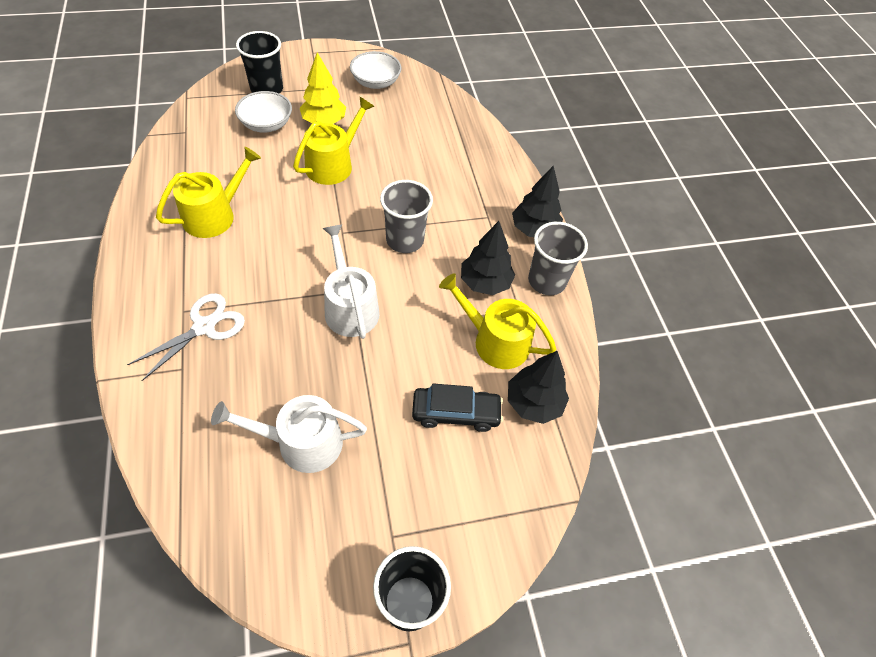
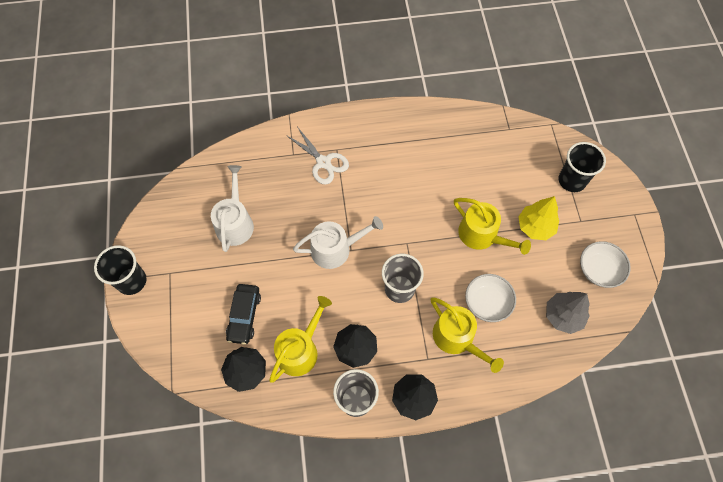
camera: 100 degrees right, 10 degrees up
(214, 215) = (421, 157): yellow watering can -> yellow watering can (457, 338)
(266, 124) = (526, 183): white bowl -> white bowl (487, 302)
(427, 111) = (563, 316): none -> grey tree

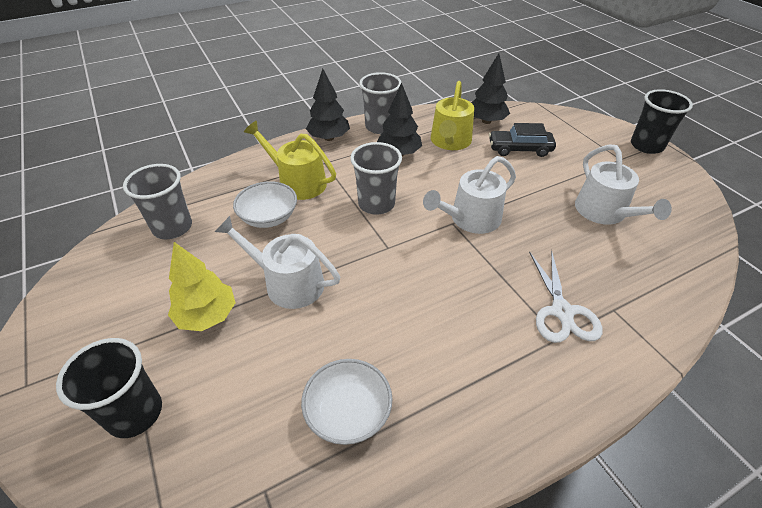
camera: 160 degrees right, 20 degrees down
(244, 316) = (519, 149): black car -> black car turned 75 degrees counterclockwise
(323, 162) = (562, 311): white scissors -> white scissors turned 120 degrees counterclockwise
(482, 235) = (288, 283): yellow watering can -> white watering can
(563, 316) = (172, 227): grey tree -> grey cup
(599, 270) = (113, 287): white bowl -> white bowl (348, 412)

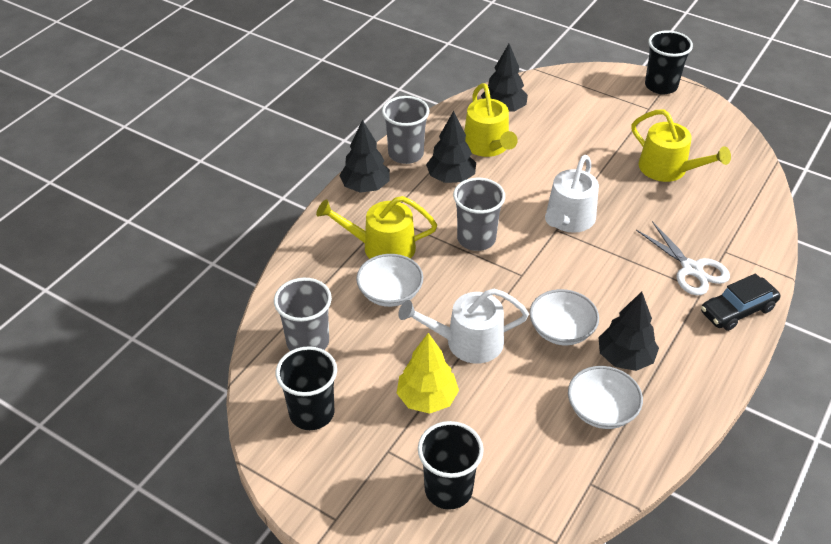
camera: 30 degrees left, 0 degrees up
(114, 283) = (312, 413): none -> black cup
(380, 311) = (561, 330): none -> white bowl
(419, 369) = (625, 358): none -> black tree
(519, 149) = (557, 130): black car -> black car (737, 310)
(604, 212) = (668, 169): white watering can -> yellow watering can

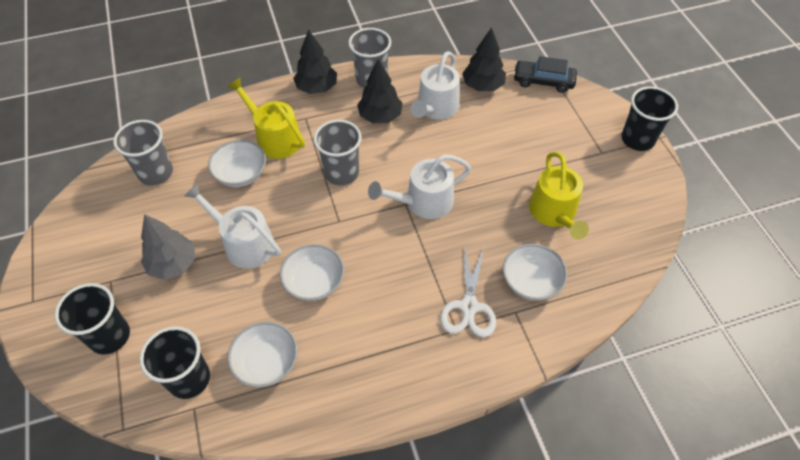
camera: 40 degrees right, 10 degrees up
(312, 413) = (102, 222): black cup -> black cup (189, 379)
(427, 398) = (173, 264): yellow tree -> grey tree
(488, 146) = (436, 108): yellow watering can -> white watering can
(625, 358) = (331, 337): black tree -> none
(710, 225) = (531, 281): none -> white bowl
(737, 310) = (463, 367): black car -> black car (543, 81)

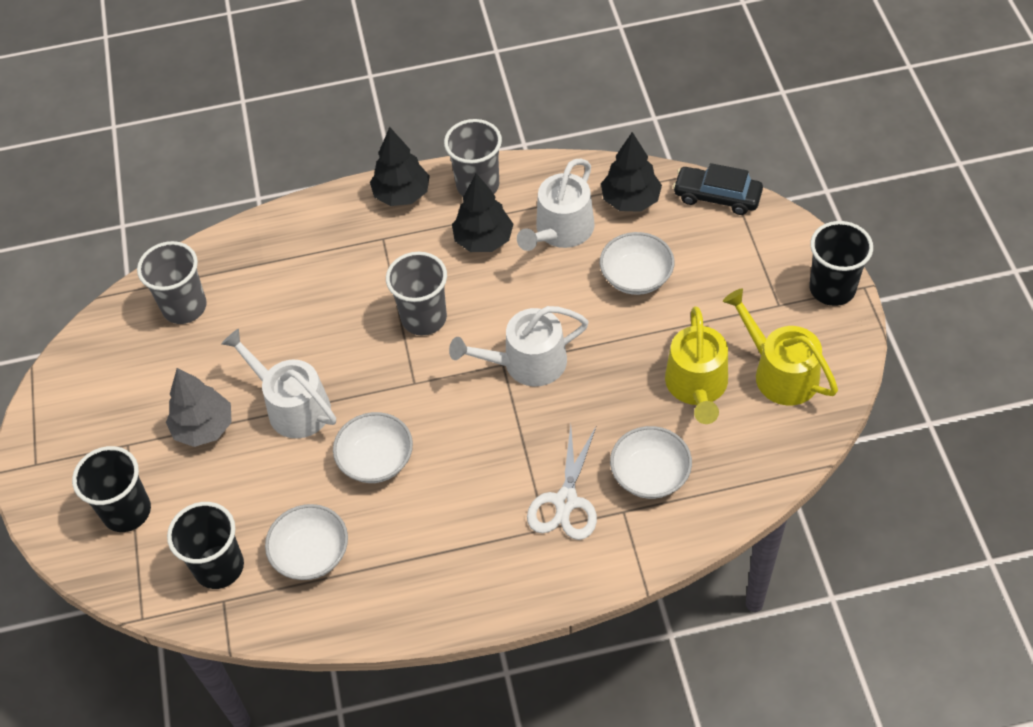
camera: 10 degrees right, 0 degrees up
(241, 174) = (293, 313): white bowl -> white bowl (636, 277)
(275, 138) = (340, 265): yellow watering can -> yellow watering can (780, 373)

